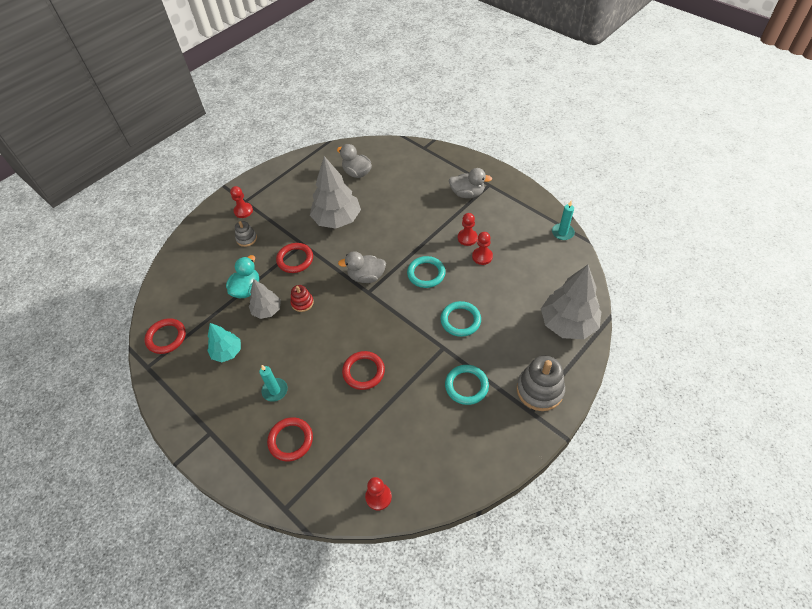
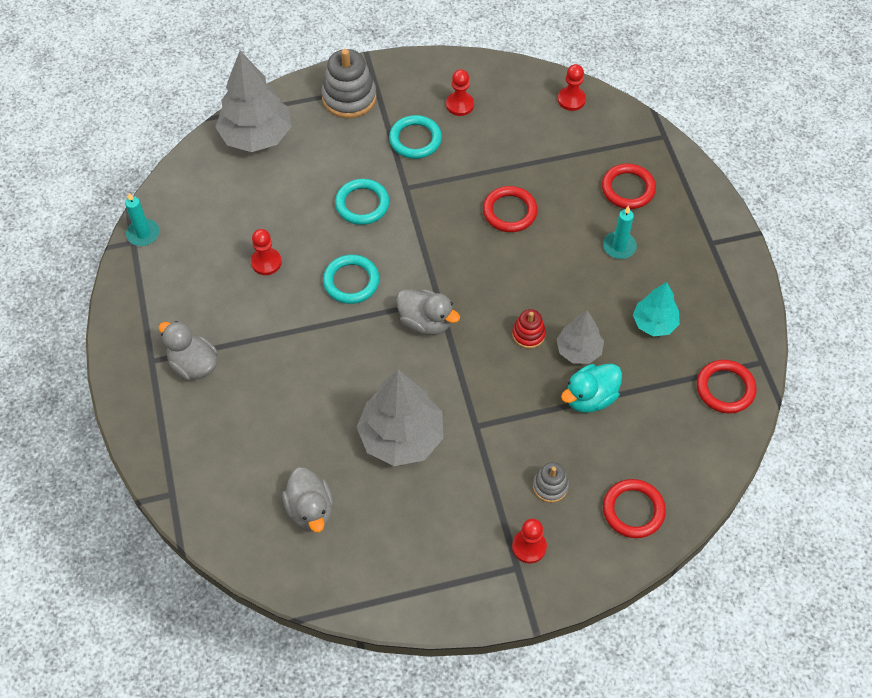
camera: 150 degrees left, 5 degrees up
(295, 259) = (501, 405): red ring -> red ring (633, 510)
(467, 238) = (259, 298): red pawn -> red pawn (460, 105)

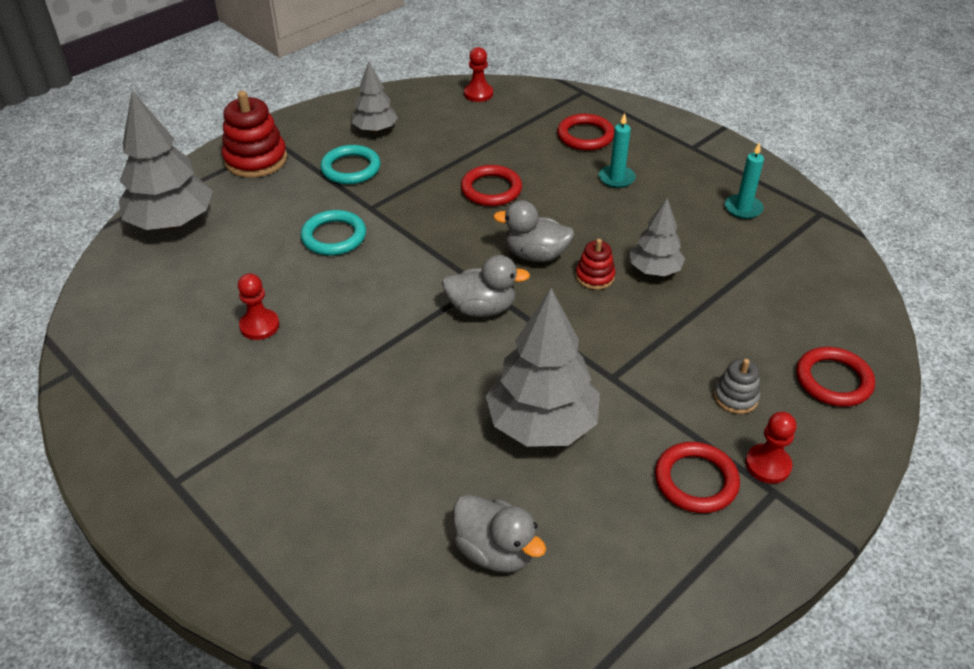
camera: 30 degrees left, 15 degrees down
(143, 234) = (83, 357): turquoise candle -> turquoise candle (743, 208)
(193, 365) = (234, 462): grey duck -> grey duck (535, 255)
(349, 97) = (256, 160): grey stacking toy -> red stacking toy
(351, 281) = (372, 305): turquoise ring -> none
(460, 105) = (375, 129): red pawn -> grey tree
(590, 398) = (701, 303): turquoise duck -> none
(654, 323) = (702, 222): turquoise tree -> none
(725, 388) = (812, 245): red ring -> red ring (696, 481)

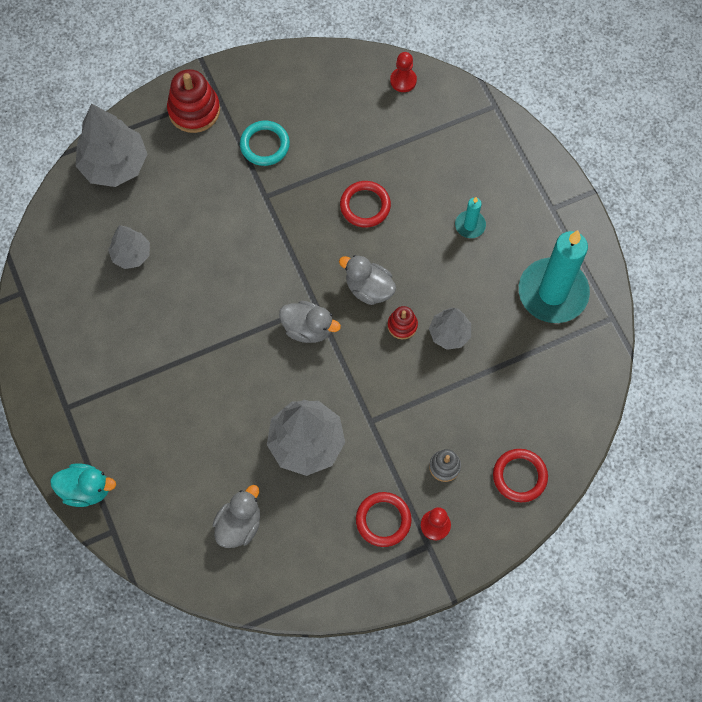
camera: 20 degrees right, 25 degrees up
(236, 578) = (86, 489): none -> turquoise duck
(259, 326) = (150, 293): red pawn -> none
(334, 236) = (228, 220): turquoise ring -> none
(375, 129) = (300, 102): grey tree -> grey tree (131, 254)
(495, 551) = (239, 524): grey duck -> grey duck turned 120 degrees counterclockwise
(585, 136) = (469, 165): red ring -> none
(743, 208) = (552, 292): turquoise candle -> turquoise candle, size x2.24

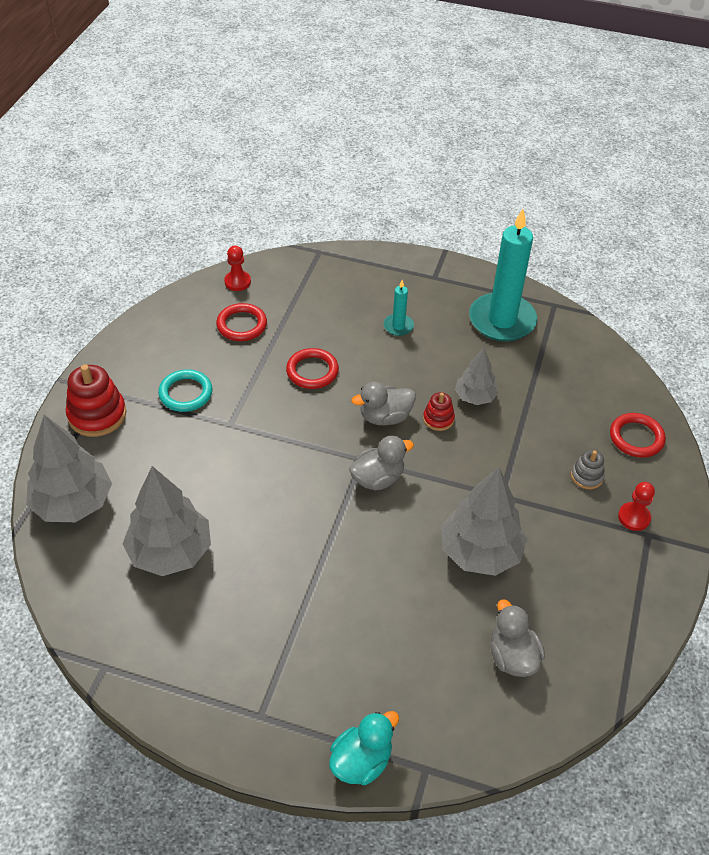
camera: 50 degrees left, 20 degrees down
(131, 254) = (170, 552): grey tree -> grey tree, size x1.75
(383, 520) = (599, 548): red ring -> red ring (242, 325)

